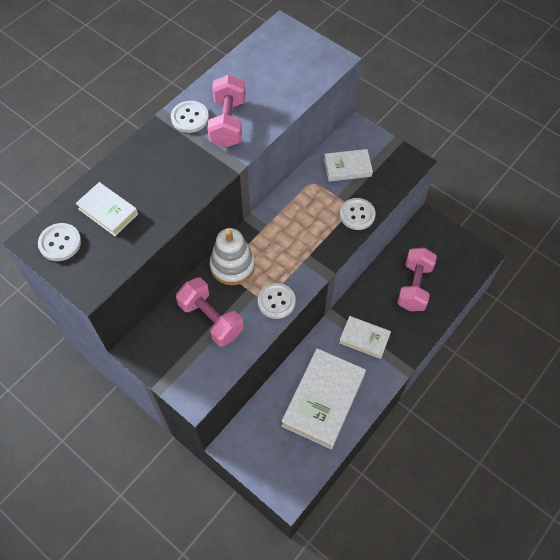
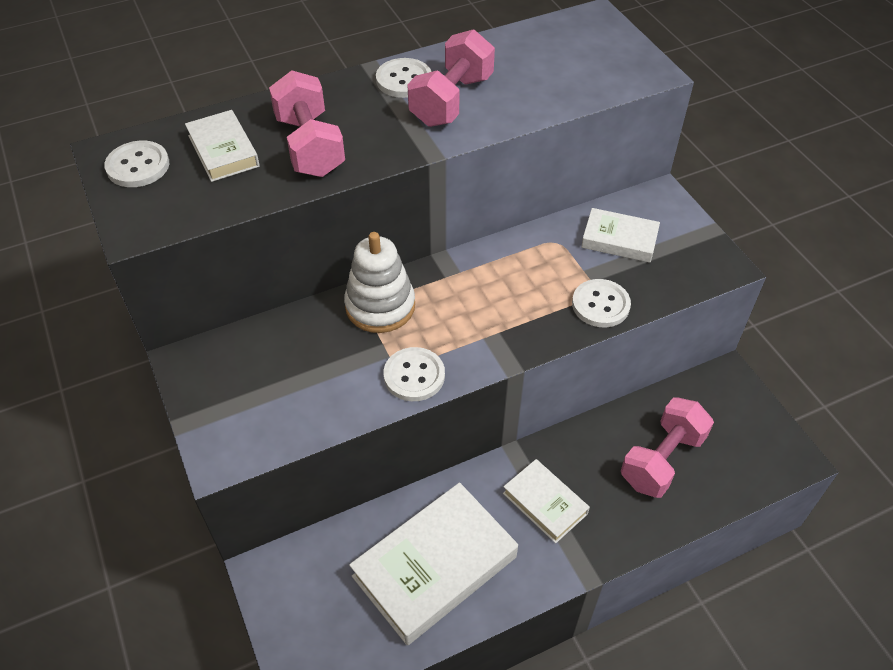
camera: 25 degrees right, 10 degrees down
(211, 319) = (308, 363): pink dumbbell -> pink dumbbell (310, 146)

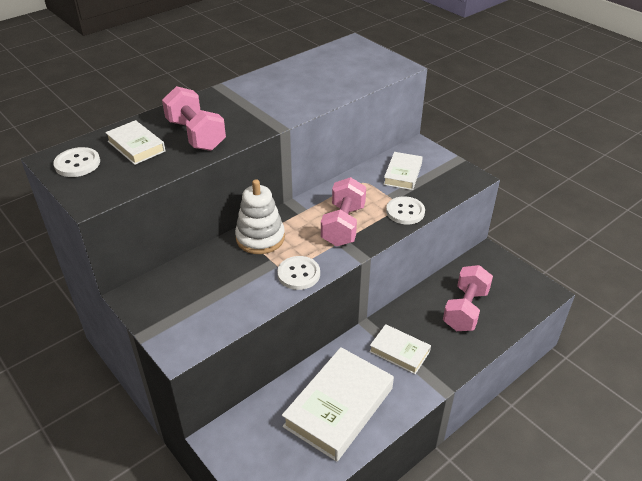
camera: 15 degrees left, 10 degrees down
(404, 80) = (244, 91): white button -> none
(451, 101) = (280, 97): pink dumbbell -> pink dumbbell (343, 225)
(619, 240) = (403, 174): white book -> white book turned 75 degrees counterclockwise

